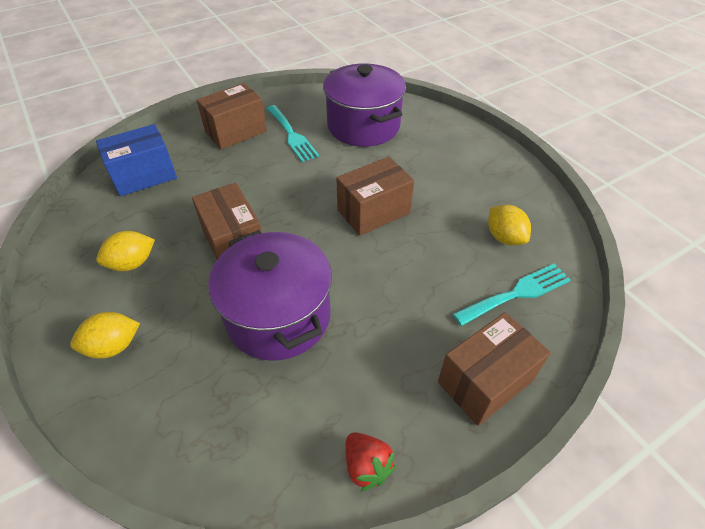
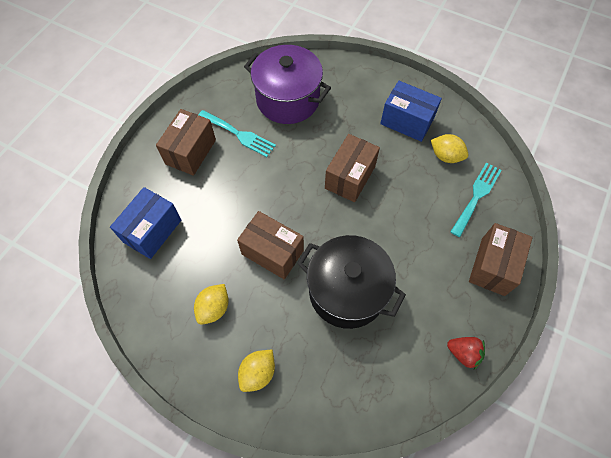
camera: 30 degrees left, 15 degrees up
(278, 316) = (347, 291): purple pot -> black pot
(479, 188) = (407, 121): none -> blue box

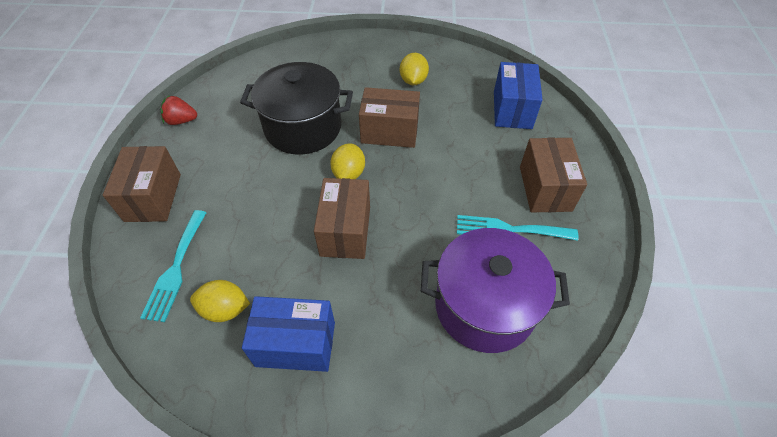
camera: 155 degrees right, 10 degrees down
(258, 373) = (352, 59): yellow lemon -> yellow lemon (348, 174)

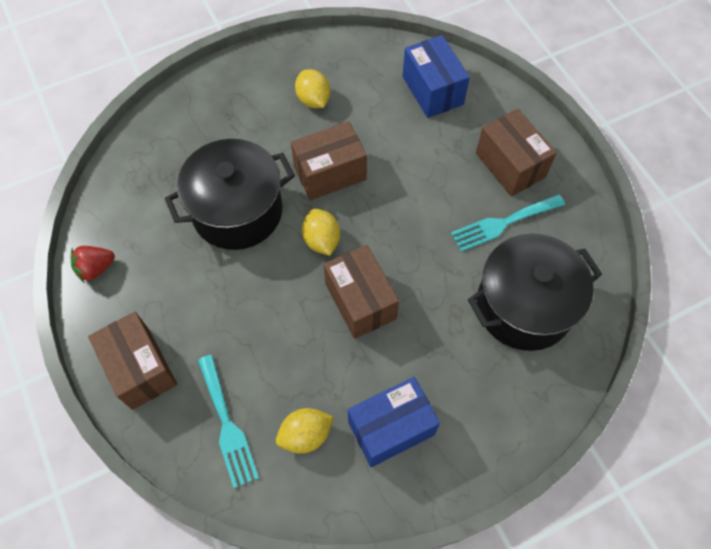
camera: 30 degrees left, 10 degrees up
(484, 306) = (523, 306): purple pot -> black pot

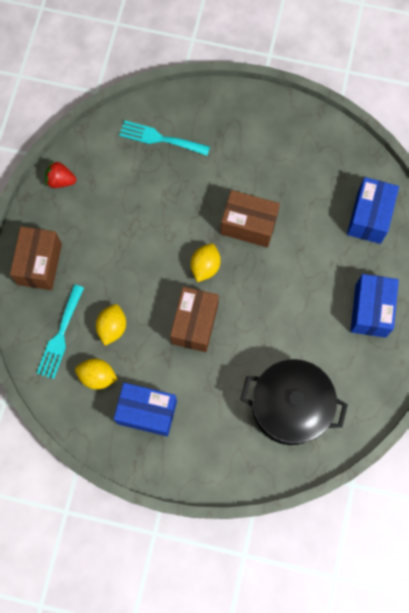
camera: 40 degrees right, 10 degrees up
(237, 211) = (170, 207): black pot -> none
(313, 100) = (283, 163): yellow lemon -> yellow lemon (112, 327)
(503, 223) = (327, 345): turquoise fork -> turquoise fork (160, 138)
(510, 165) = (370, 310): brown box -> blue box

